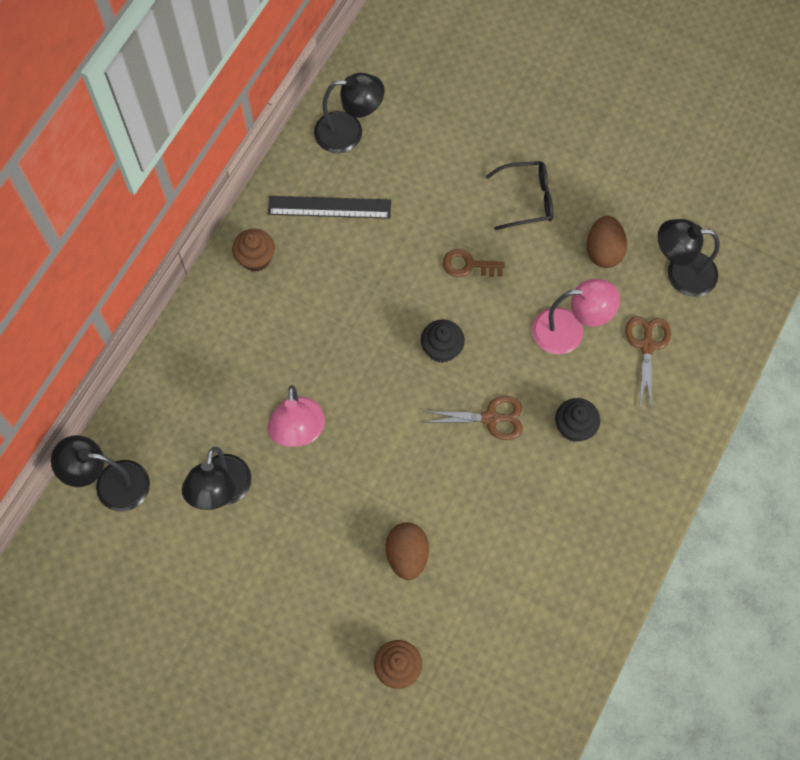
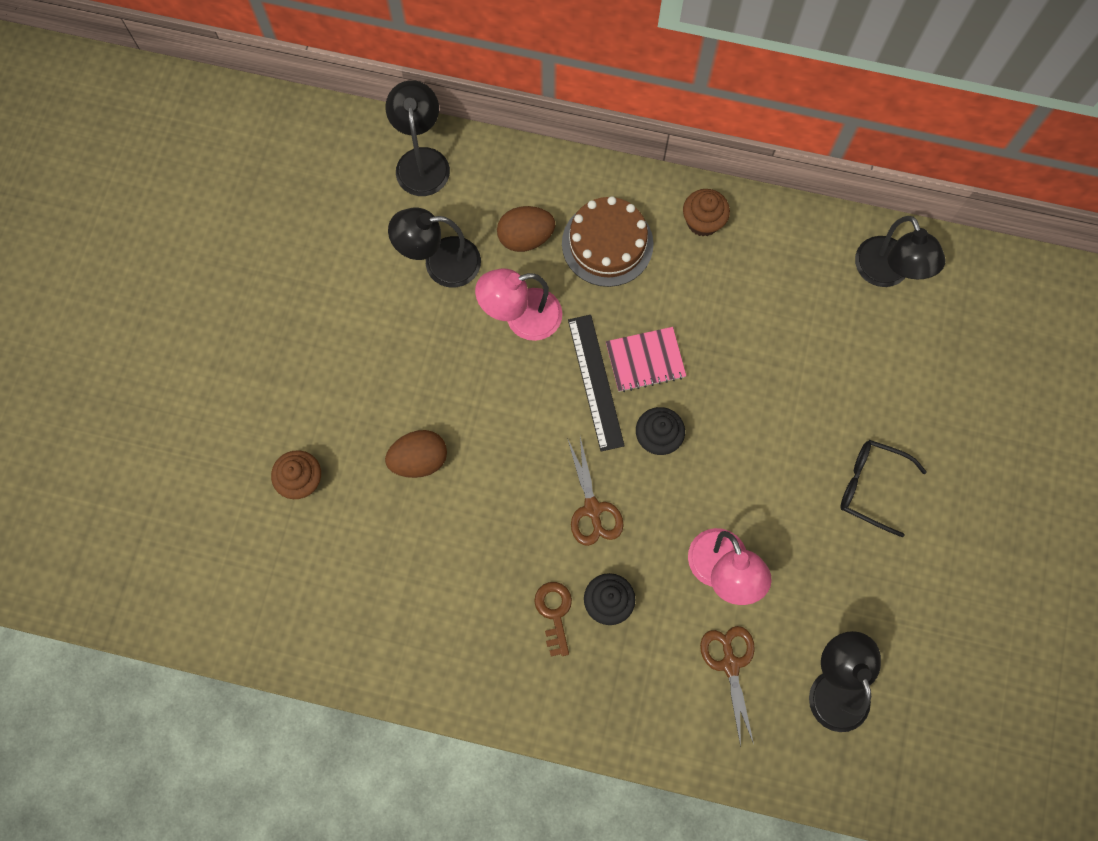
camera: 75 degrees right, 5 degrees up
(250, 342) = (607, 244): none -> brown cake
(329, 207) = (788, 278): black ruler -> black ruler (596, 382)
(369, 340) = (645, 360): none -> pink notebook
(468, 265) = (766, 441): brown key -> brown key (554, 613)
(527, 199) = (871, 487): black glasses -> black glasses turned 135 degrees clockwise
(603, 251) = (834, 589): brown egg -> brown egg (525, 237)
(647, 346) = (730, 664): brown scissors -> brown scissors turned 90 degrees counterclockwise

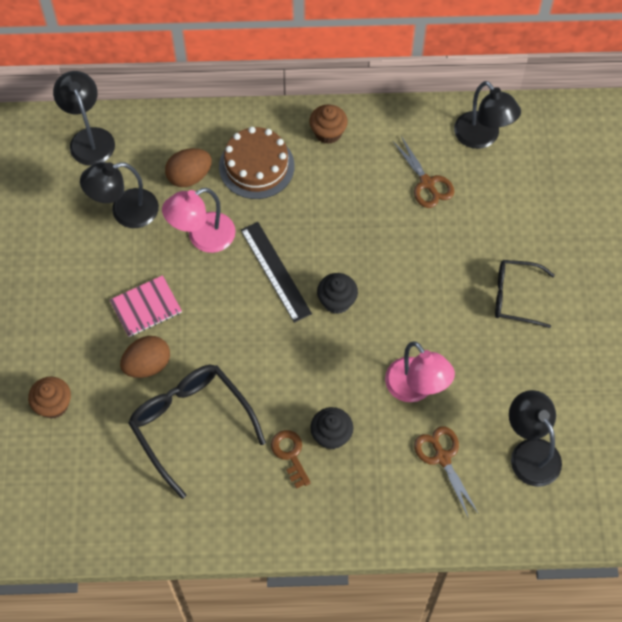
camera: 15 degrees left, 10 degrees down
(450, 545) = (190, 424): none -> black glasses
(592, 509) = (299, 368): brown scissors -> brown scissors (427, 183)
(645, 360) = (311, 245): pink notebook -> pink notebook (146, 307)

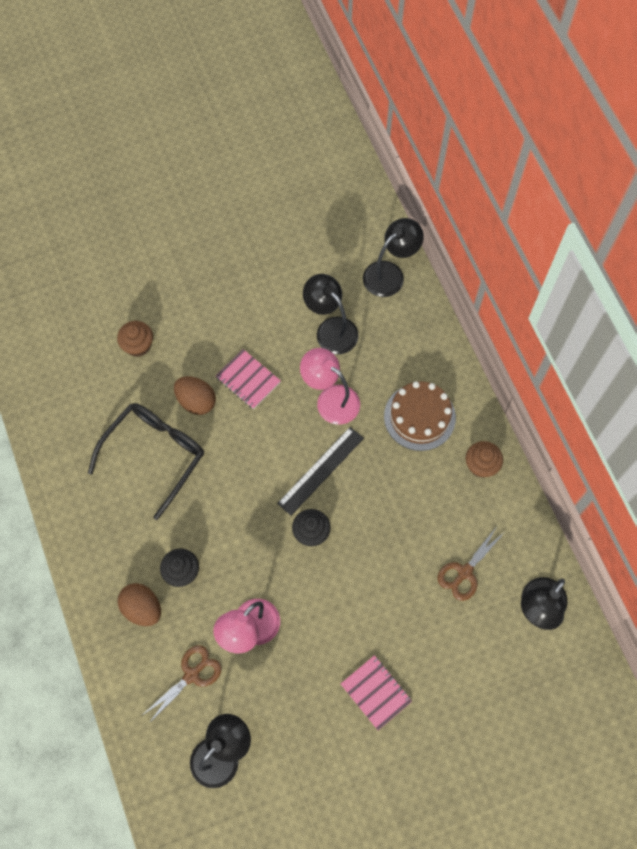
camera: 70 degrees right, 5 degrees up
(189, 176) = (386, 366): brown egg -> brown egg (142, 608)
(290, 455) = (153, 544): brown key -> none
(515, 297) = (375, 692): black glasses -> pink notebook

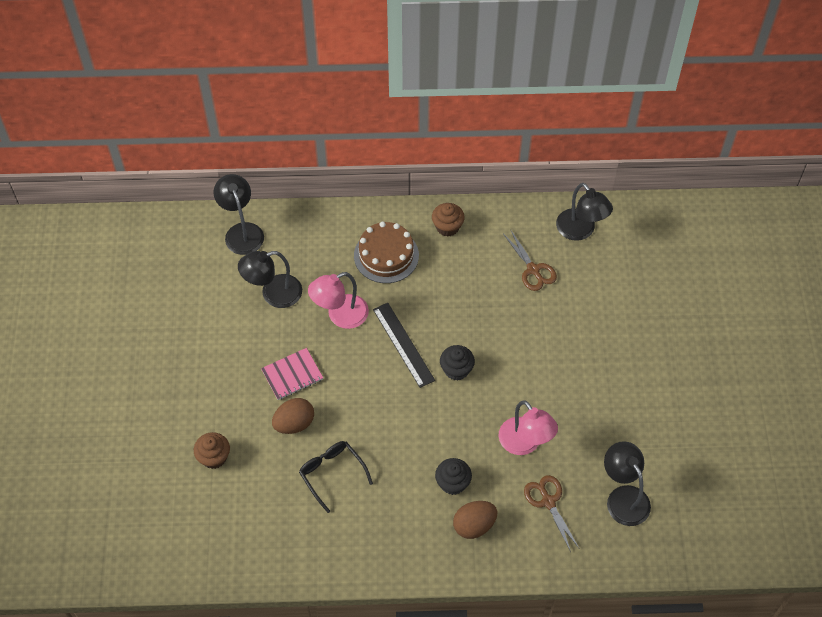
camera: 70 degrees left, 10 degrees down
(155, 455) = (332, 474): black glasses -> black glasses, size x0.63
(375, 692) = (609, 366): pink notebook -> none

